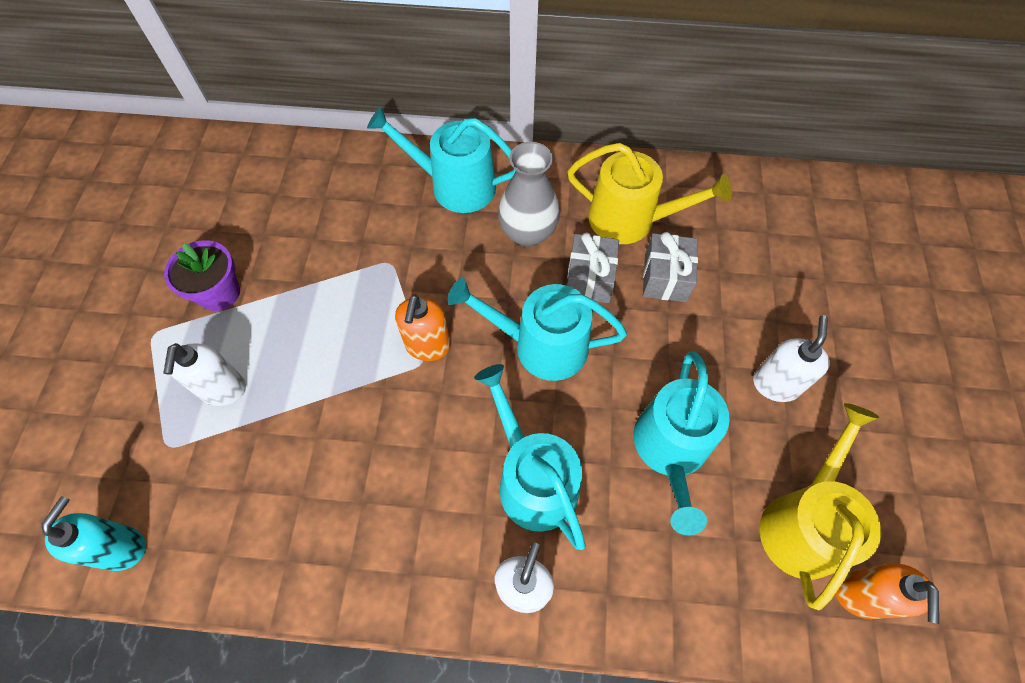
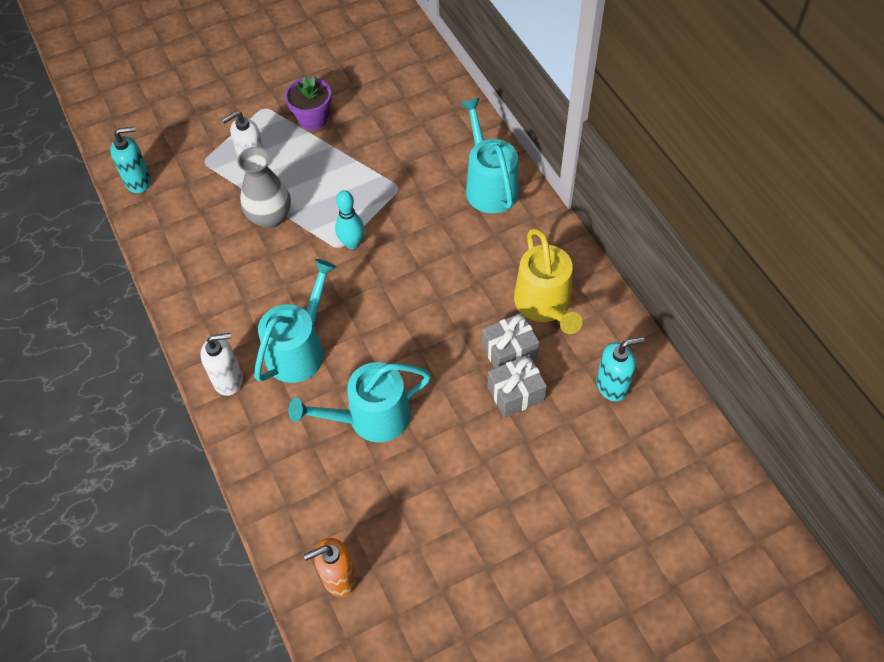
camera: 60 degrees right, 5 degrees down
(428, 346) = (352, 243): orange soap dispenser -> turquoise bowling pin
(528, 233) = (483, 249): grey vase -> grey vase (270, 217)
(541, 345) = (397, 305): turquoise watering can -> none
(589, 278) = (472, 305): grey gift -> grey gift (515, 393)
(753, 219) = (612, 385): none -> turquoise soap dispenser
(775, 384) = (468, 461): white soap dispenser -> none
(802, 523) = (369, 522): yellow watering can -> none

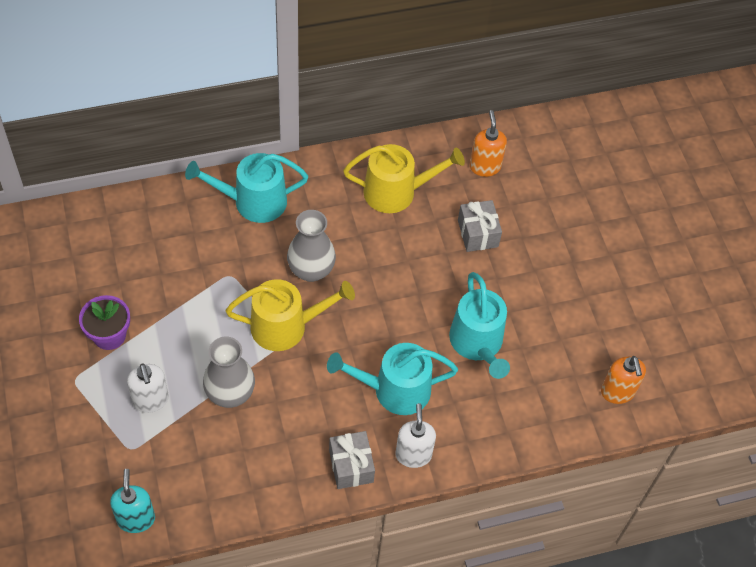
camera: 85 degrees left, 0 degrees up
(299, 350) = (394, 390): turquoise watering can -> turquoise watering can turned 45 degrees counterclockwise
(352, 243) = (286, 326): turquoise bowling pin -> yellow watering can
(422, 250) = (311, 270): none -> grey vase
(509, 351) = (436, 228): grey gift -> grey gift (351, 466)
(612, 385) = (485, 166): turquoise soap dispenser -> orange soap dispenser

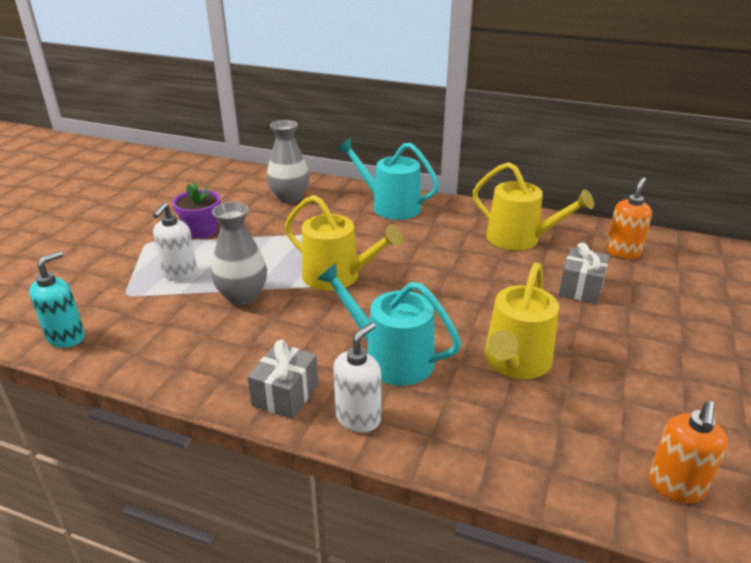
camera: 40 degrees right, 25 degrees down
(311, 270) = (396, 254): grey vase -> grey vase (289, 197)
(477, 343) = (515, 362): turquoise watering can -> yellow watering can

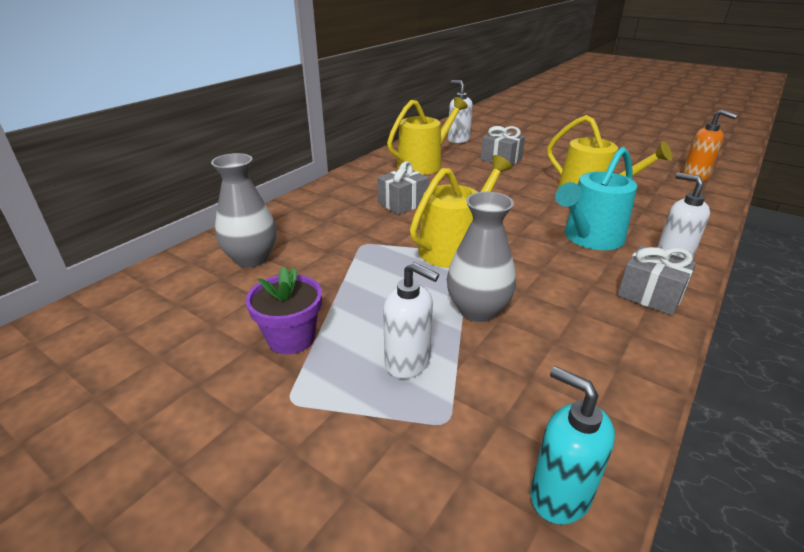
camera: 75 degrees left, 0 degrees up
(390, 206) = (327, 203): turquoise watering can -> none
(412, 240) = (403, 203): none -> grey gift
(622, 252) = (458, 140): orange soap dispenser -> white soap dispenser

